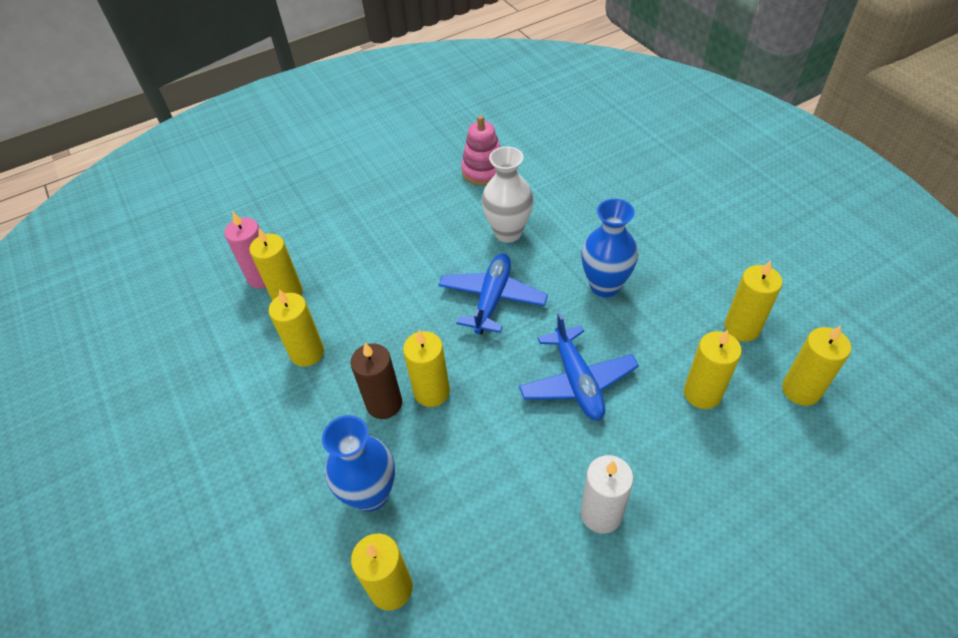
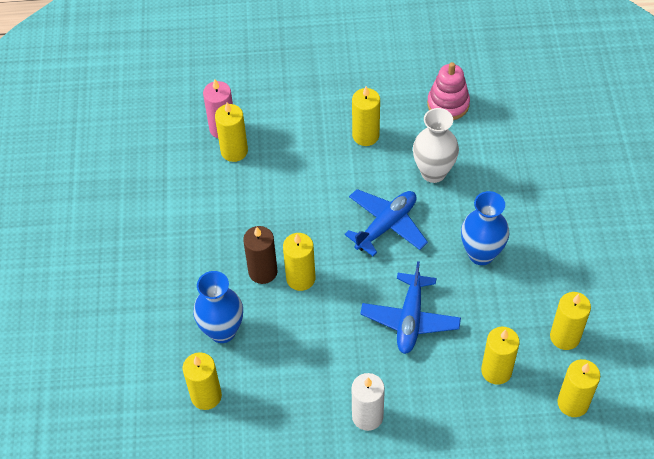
camera: 25 degrees right, 5 degrees up
(307, 353) = (227, 207): yellow candle -> yellow candle (365, 135)

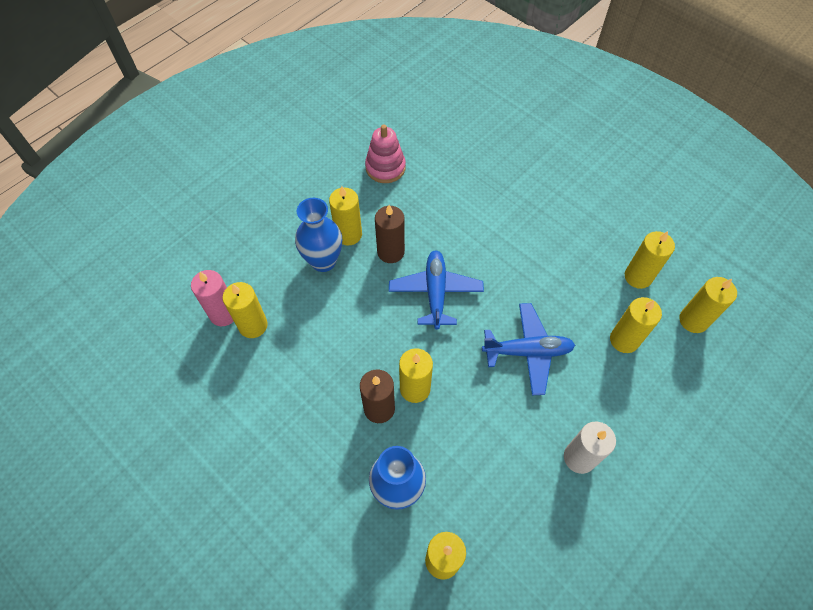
camera: 45 degrees left, 5 degrees up
(384, 171) = (391, 252): none -> brown candle
(410, 319) = (527, 351): blue plane -> blue plane turned 60 degrees counterclockwise
(433, 172) = (427, 226): white vase -> none
(481, 254) = (523, 261): blue vase -> blue vase (323, 261)

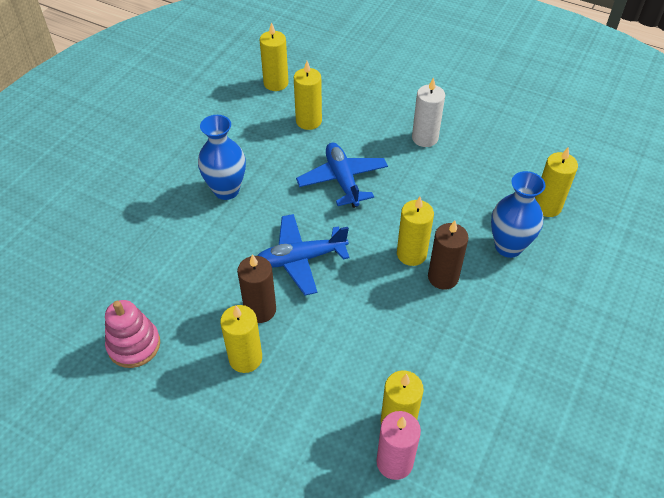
camera: 105 degrees left, 10 degrees down
(323, 261) = (290, 374): blue vase -> blue vase (226, 190)
(638, 277) = (240, 117): yellow candle -> none

